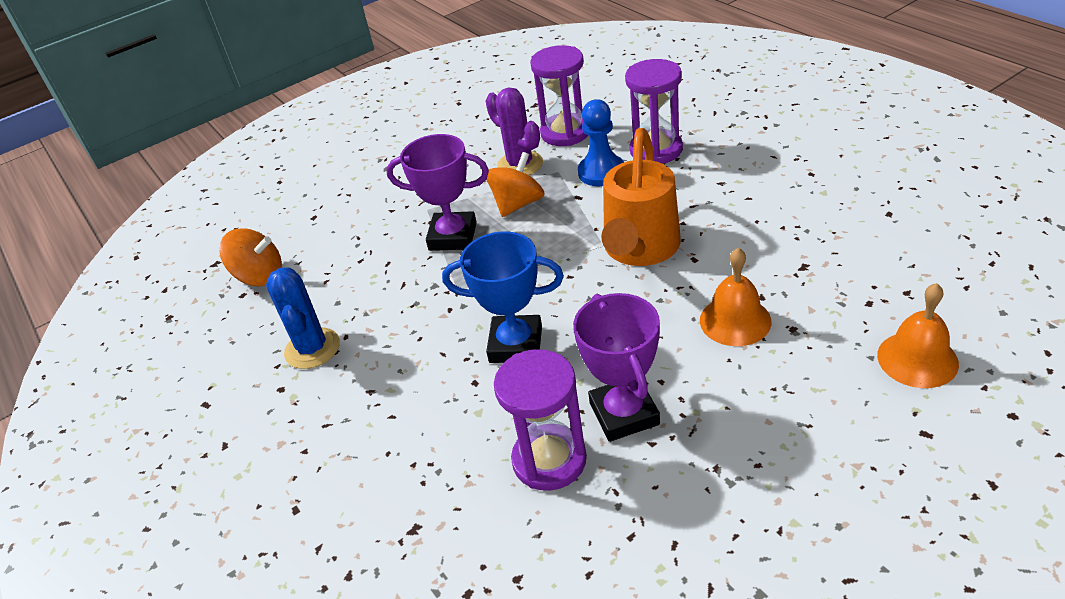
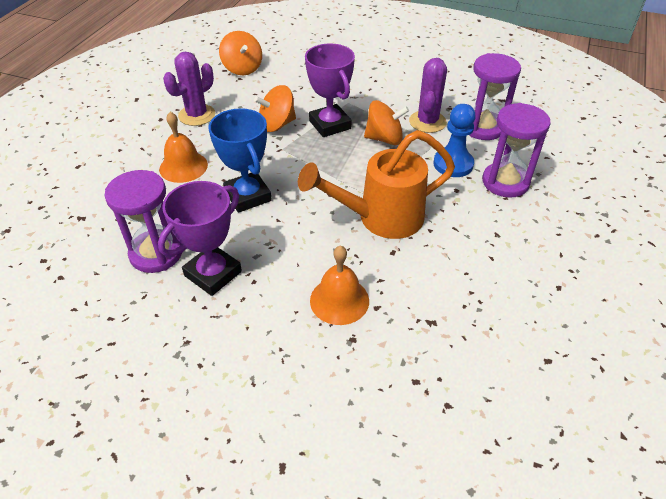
camera: 50 degrees right, 5 degrees up
(312, 348) = (197, 115): blue cactus -> purple cactus
(408, 280) = (277, 124): none -> orange spinning top
(917, 359) = (366, 437): orange bell -> orange bell (183, 167)

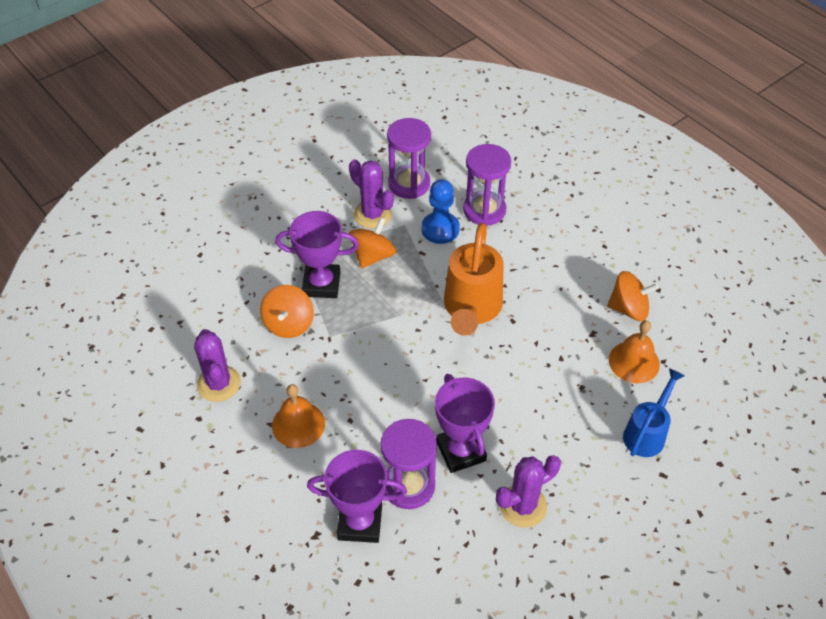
camera: 60 degrees left, 5 degrees up
(103, 238) = (360, 522): none -> purple trophy
(173, 345) = (523, 506): none -> purple cactus
(242, 68) = (163, 312): orange spinning top -> orange spinning top (629, 309)
(247, 196) = (379, 389): blue trophy -> none
(331, 426) = (647, 433): none -> blue watering can
(339, 300) = (541, 378): orange bell -> orange bell (634, 362)

